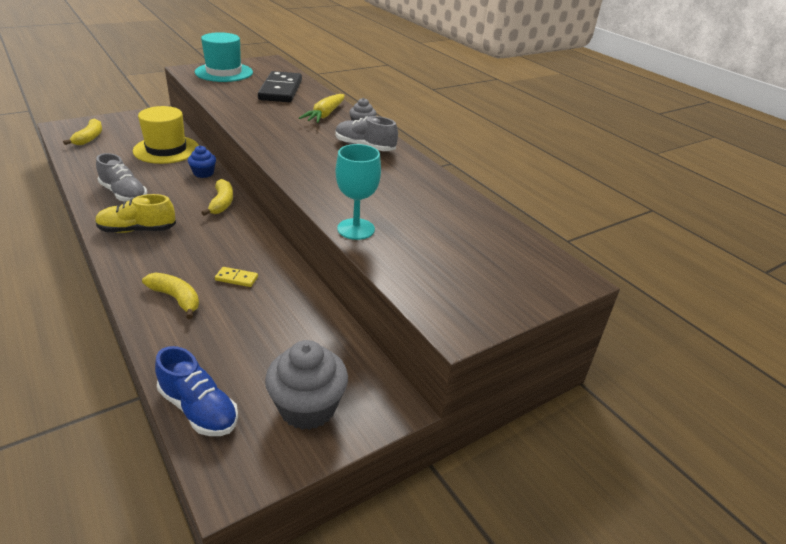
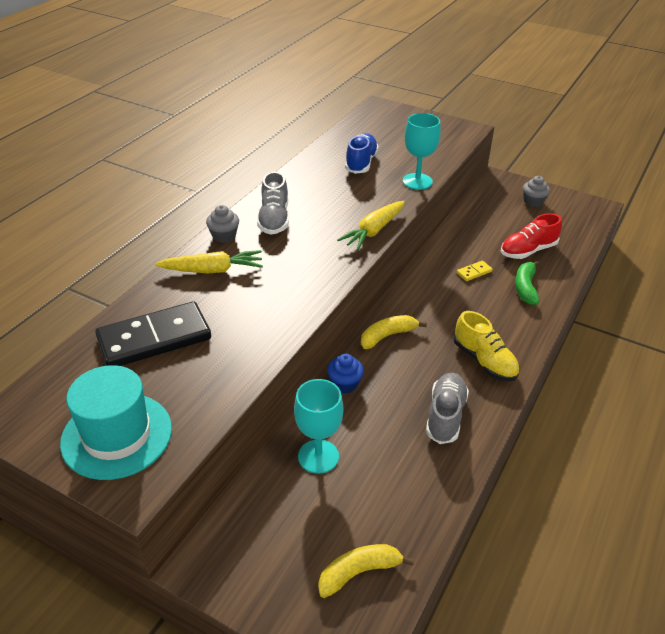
camera: 115 degrees left, 5 degrees up
(166, 150) = (318, 456): yellow hat -> turquoise goblet
(176, 298) = (525, 287): yellow banana -> green banana
(199, 409) = (580, 233): blue shoe -> blue shoe (361, 163)
(223, 336) = (528, 251): none -> red shoe
(236, 278) = (474, 272): yellow domino -> yellow domino turned 75 degrees clockwise
(299, 177) = (373, 231): none -> yellow carrot
(307, 407) = (533, 202): grey cupcake -> grey cupcake, size x0.57

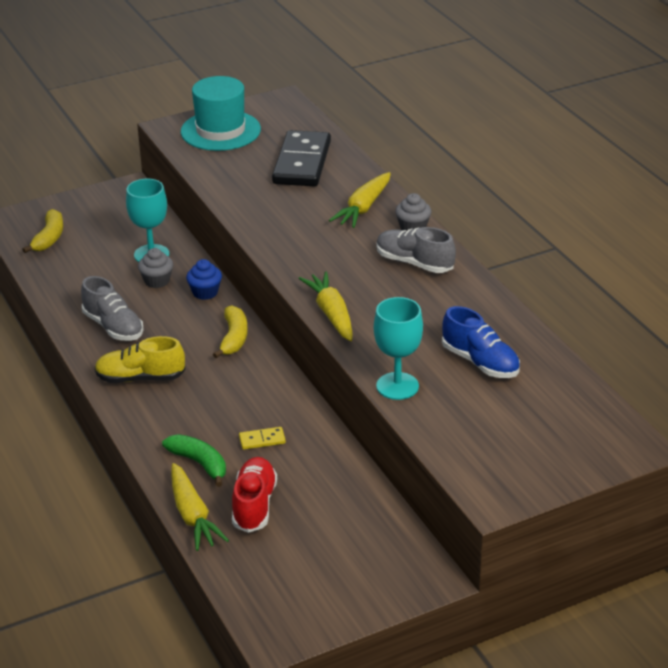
camera: 125 degrees right, 5 degrees down
(474, 272) = (262, 440): yellow domino -> yellow domino turned 75 degrees clockwise
(533, 202) = (345, 577): grey cupcake -> grey cupcake (157, 281)
(566, 269) = (193, 515): none -> yellow carrot

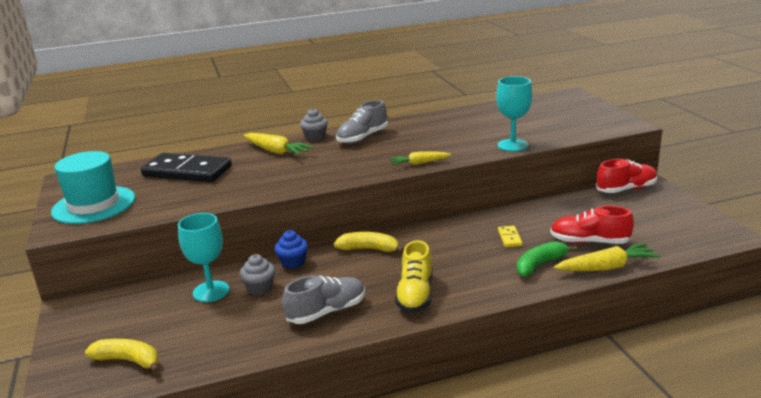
camera: 80 degrees left, 10 degrees down
(331, 314) = (419, 163): yellow carrot -> yellow carrot, size x0.66
(413, 551) = (626, 189): none -> red shoe
(480, 362) = (487, 123): blue shoe -> none

